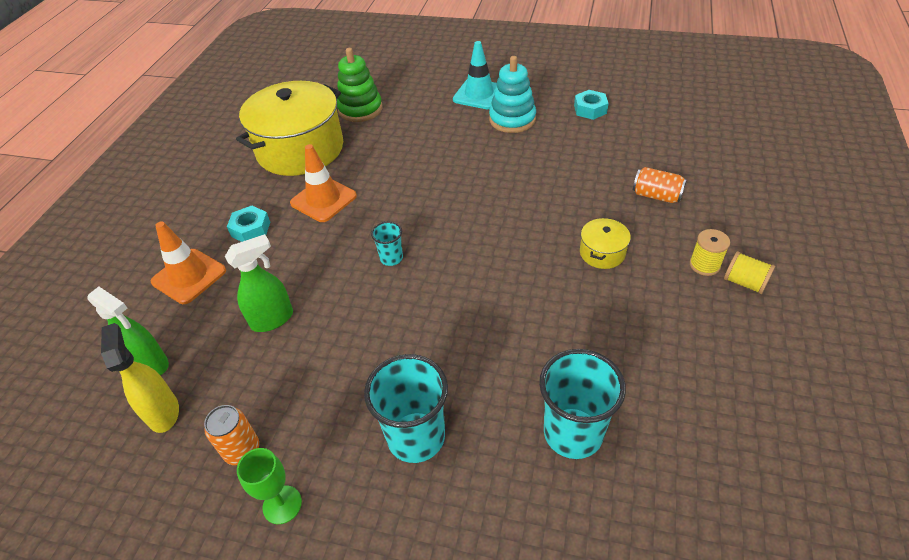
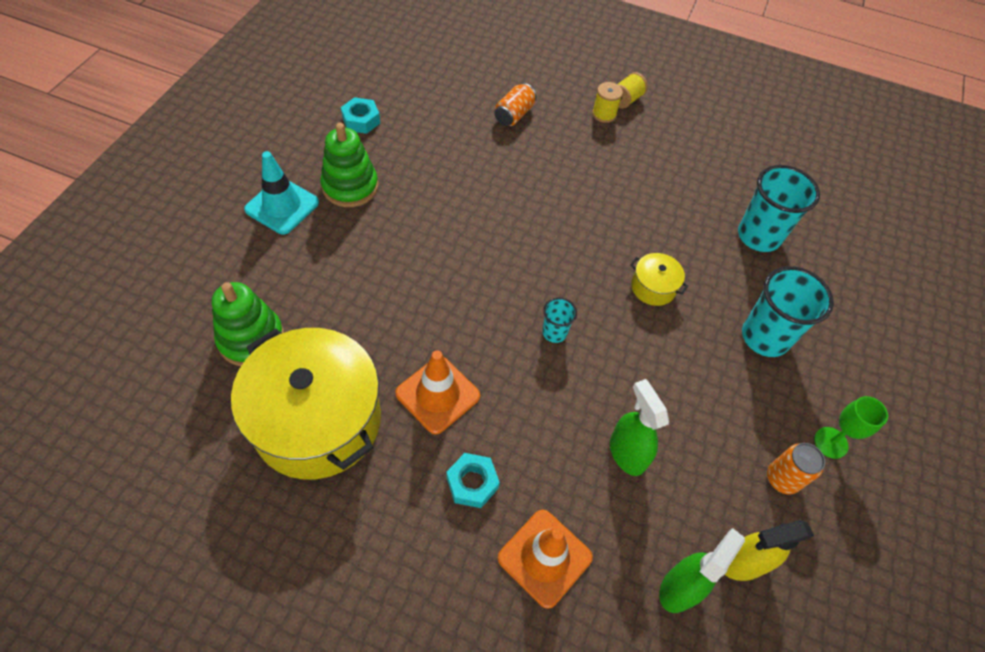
camera: 90 degrees left, 10 degrees up
(512, 119) = (350, 186): turquoise stacking toy -> green stacking toy
(602, 253) = (578, 170): yellow pot -> yellow pot (653, 287)

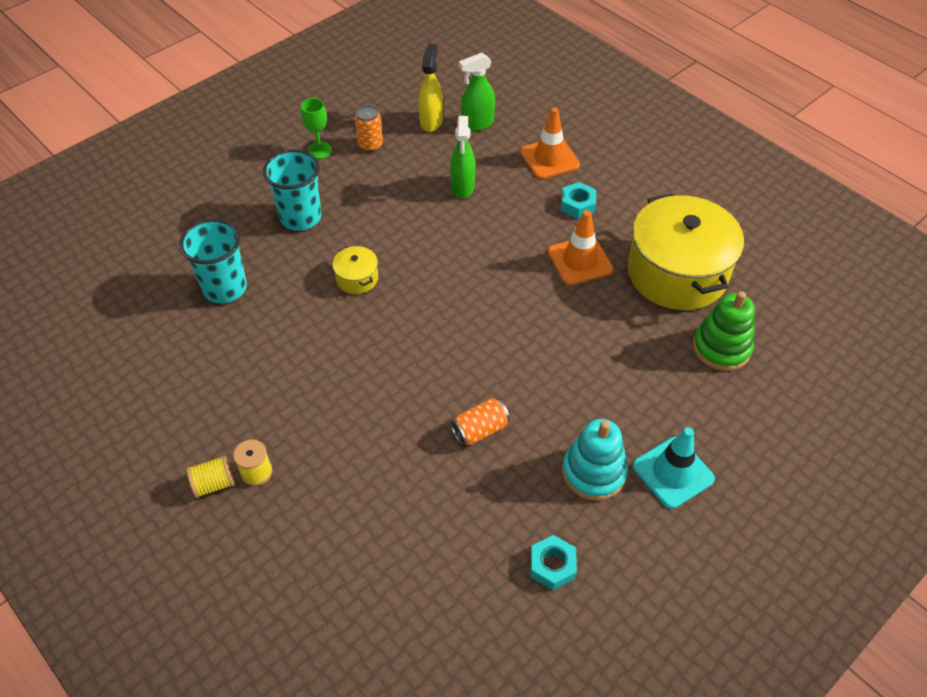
camera: 150 degrees left, 5 degrees down
(350, 186) = (593, 472): green stacking toy -> turquoise stacking toy
(514, 115) = (362, 508): orange can -> orange can (480, 430)
(554, 332) = (464, 272): turquoise cup -> none
(742, 563) = (431, 121): yellow spray bottle -> yellow spray bottle turned 90 degrees counterclockwise

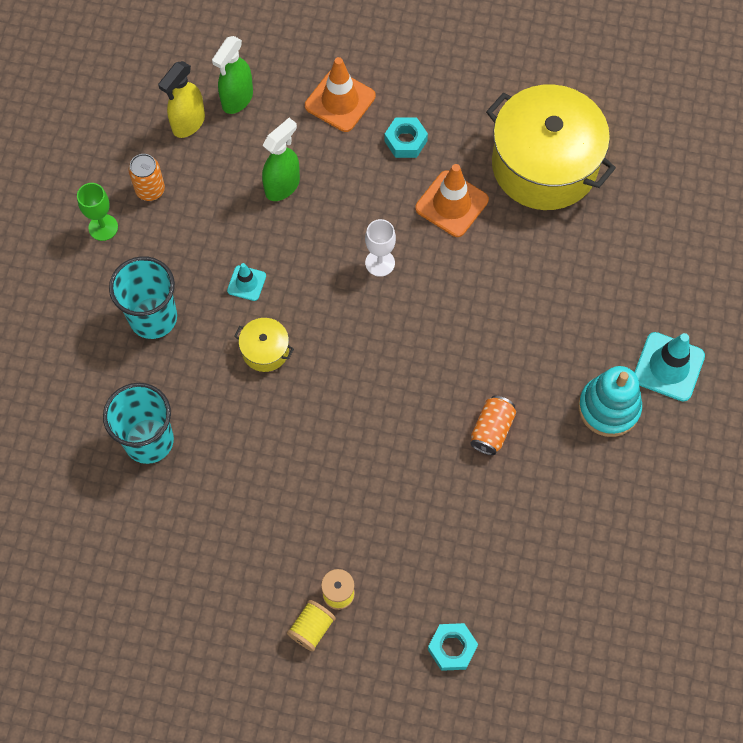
camera: 35 degrees left, 15 degrees up
(383, 231) = (246, 283): none -> turquoise traffic cone
(431, 121) = (188, 123): yellow spray bottle -> yellow spray bottle turned 120 degrees counterclockwise
(462, 187) = (282, 186): green spray bottle -> green spray bottle turned 105 degrees counterclockwise
(491, 269) = (380, 263): none -> white goblet
(552, 566) = (633, 509): turquoise nut -> turquoise nut (452, 648)
(721, 348) = (630, 221): green stacking toy -> none

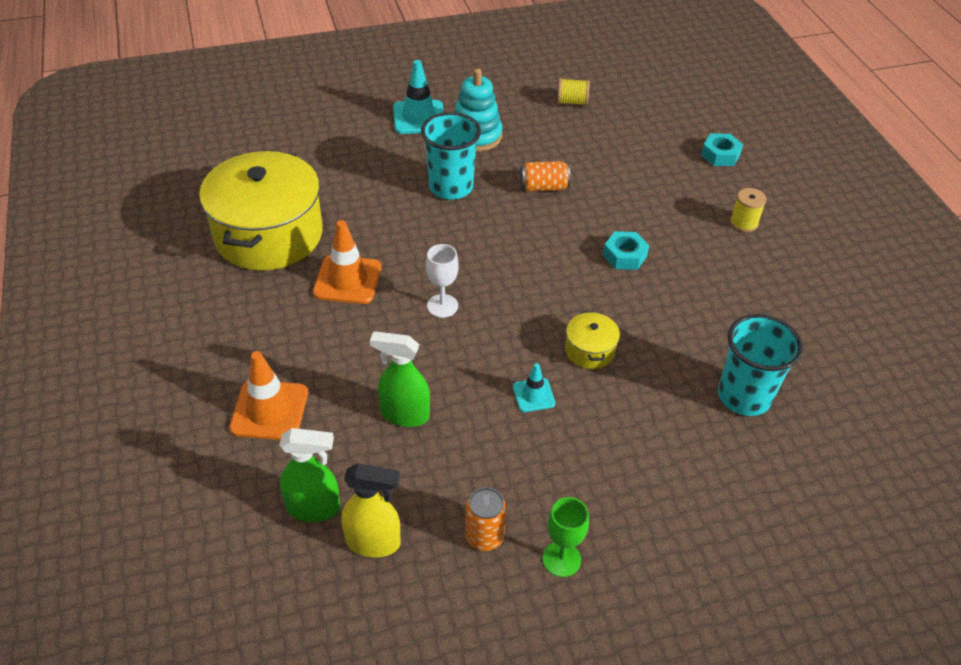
camera: 120 degrees left, 20 degrees down
(153, 317) = (627, 455): turquoise cup -> turquoise cup (451, 187)
(312, 628) = (782, 227): yellow spool -> yellow spool (571, 102)
(405, 141) = (293, 338): turquoise nut -> turquoise nut (624, 256)

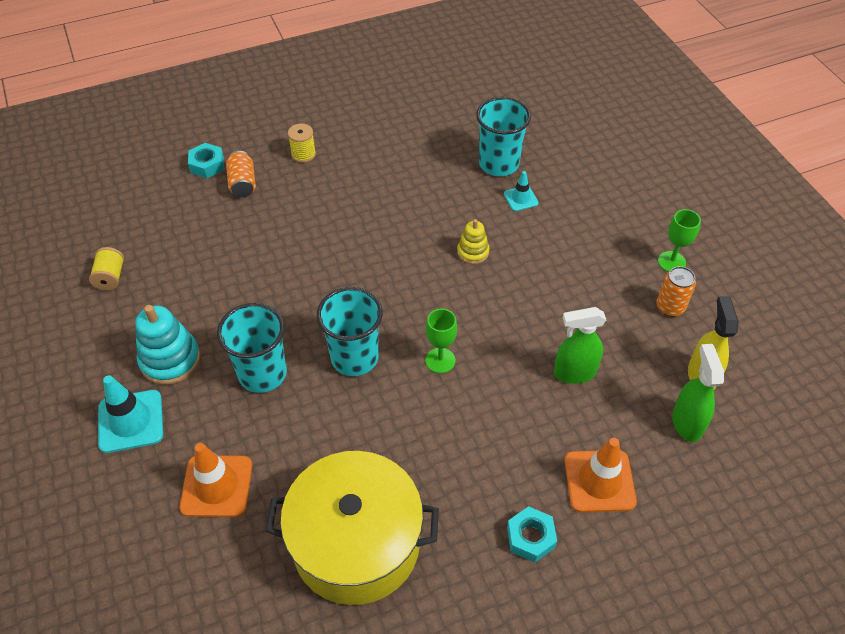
camera: 95 degrees left, 5 degrees up
(347, 280) = (418, 447): orange traffic cone -> orange traffic cone (216, 486)
(404, 414) = (574, 373): green spray bottle -> green spray bottle turned 75 degrees clockwise
(442, 306) = (440, 360): white goblet -> green goblet
(457, 245) = (354, 357): none -> turquoise cup
(533, 395) = (529, 286): turquoise traffic cone -> turquoise traffic cone (520, 198)
(543, 187) = (260, 294): orange can -> orange can (243, 183)
(590, 350) = (473, 252): yellow pot -> yellow stacking toy
(624, 256) = (354, 231): turquoise nut -> turquoise nut (530, 537)

